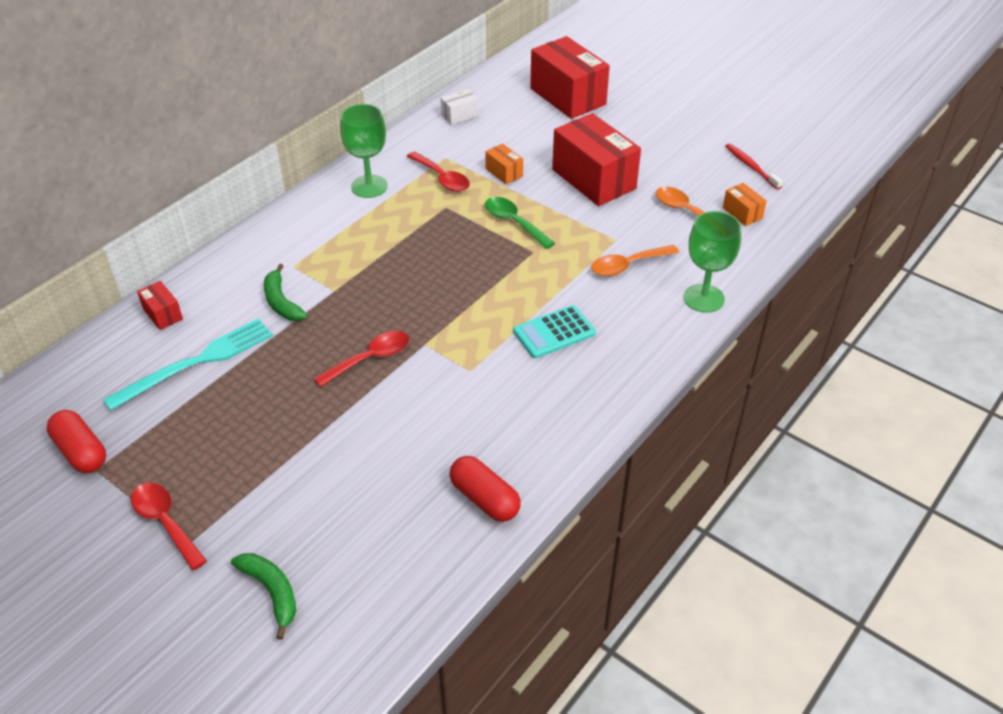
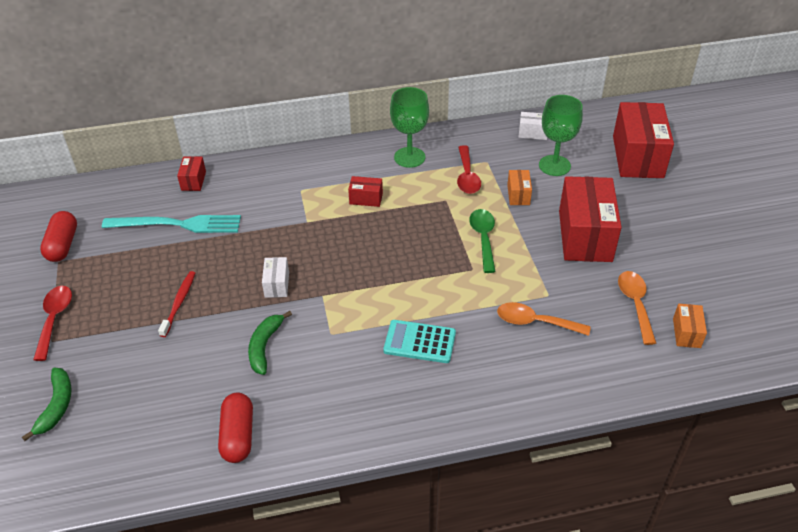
camera: 40 degrees right, 0 degrees up
(281, 302) = (267, 211): green banana -> green banana (264, 346)
(369, 242) = (366, 199): none -> red box
(370, 359) = (277, 284): red spoon -> white box
(703, 298) = (569, 386): green goblet -> green goblet (554, 165)
(751, 166) = (741, 296): red toothbrush -> red toothbrush (179, 303)

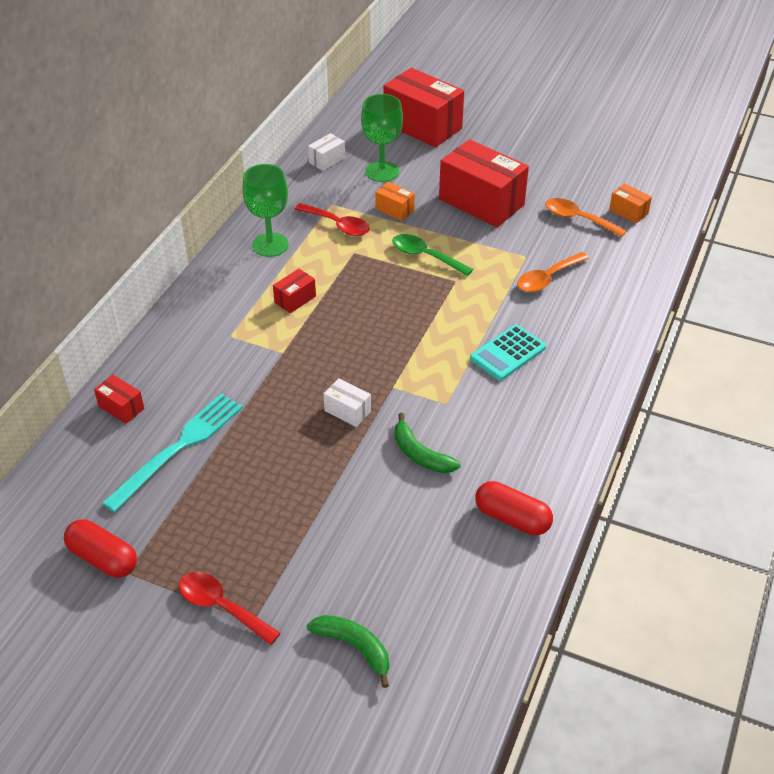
camera: 55 degrees left, 0 degrees up
(179, 303) = (300, 493): red toothbrush -> none

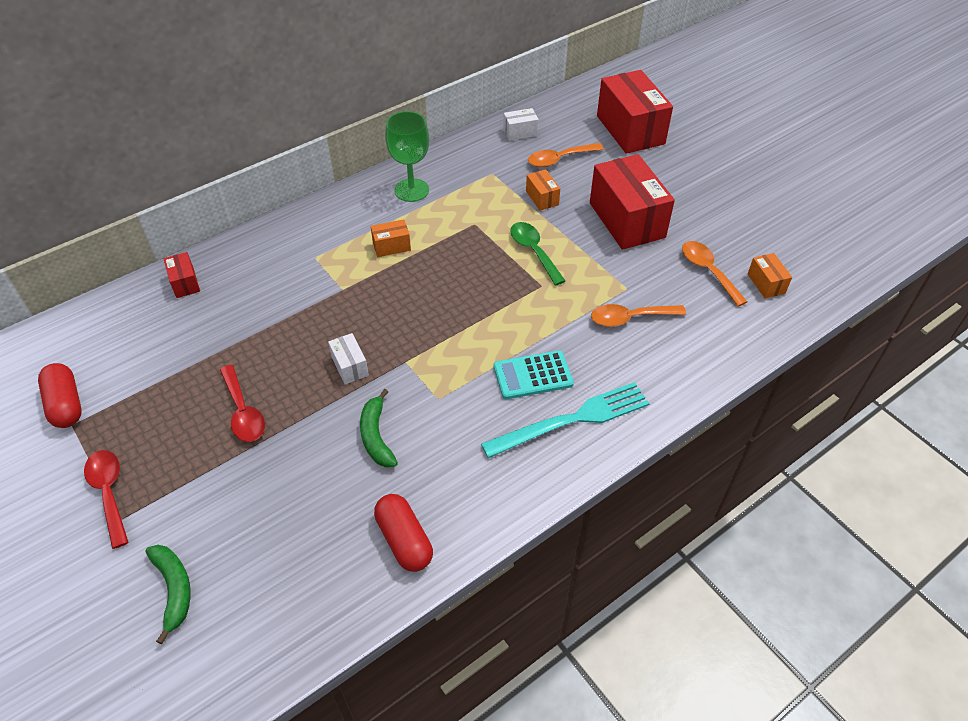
camera: 30 degrees right, 5 degrees up
(178, 448) = (195, 337): turquoise fork -> turquoise fork (572, 420)
(295, 299) = (391, 246): red box -> orange box
(338, 225) = (481, 194): red spoon -> red spoon (243, 412)
(382, 172) = (559, 159): green goblet -> orange spoon

